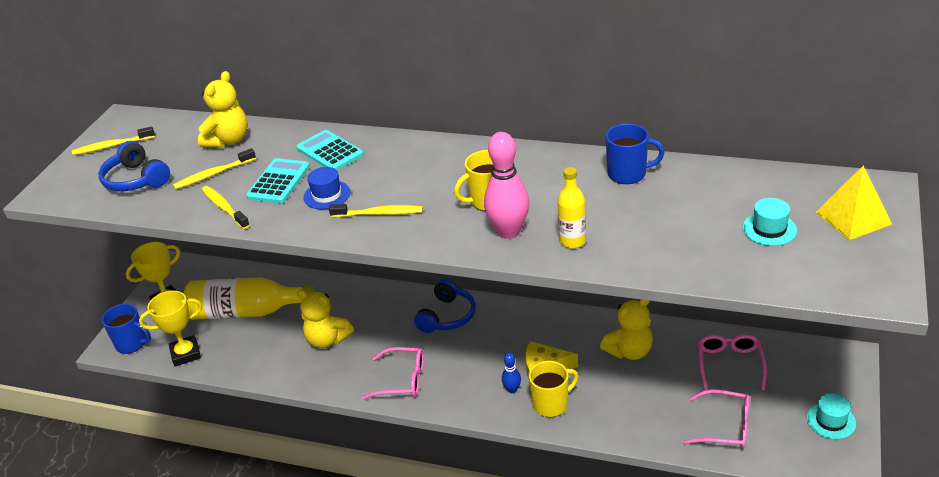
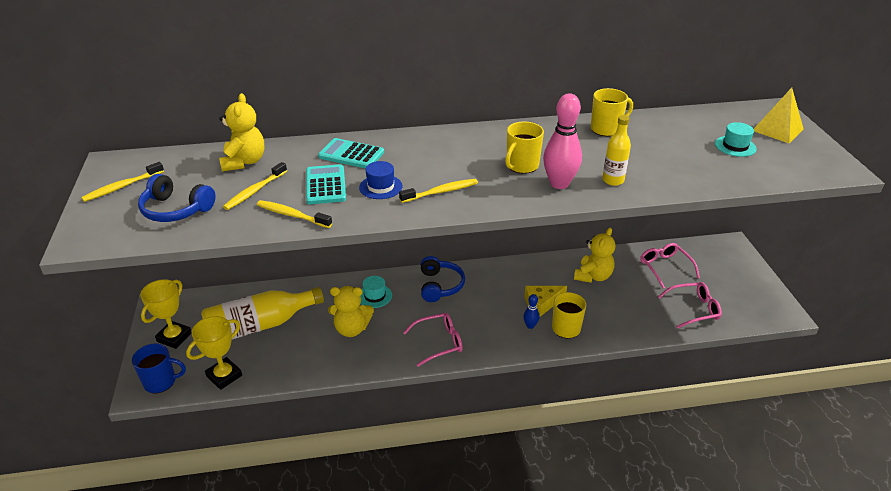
camera: 30 degrees left, 0 degrees up
(628, 174) = (606, 129): blue mug -> yellow mug
(831, 421) = (753, 286): turquoise hat -> turquoise hat (374, 296)

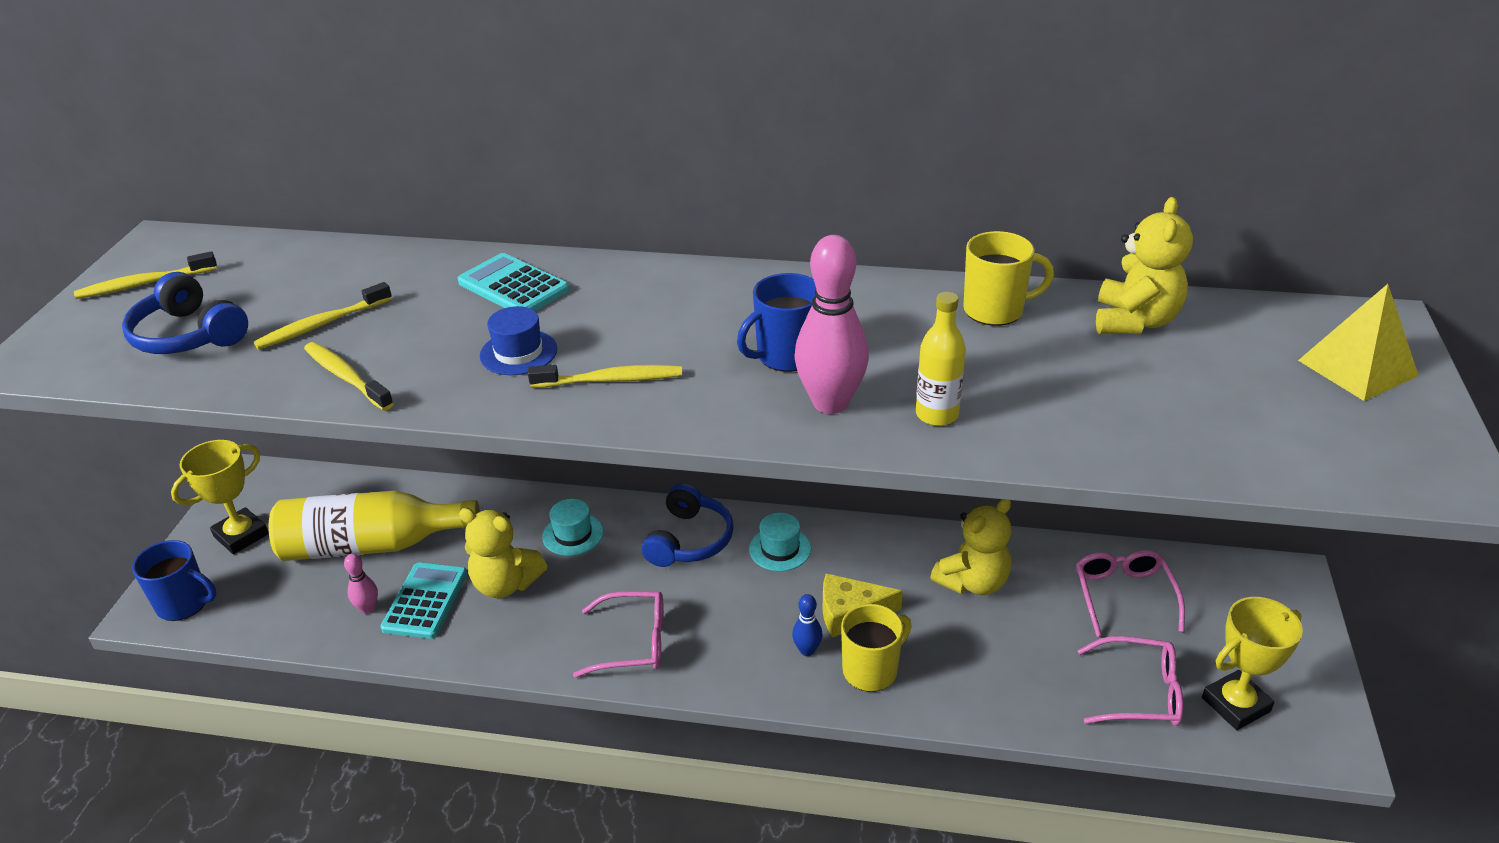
camera: 20 degrees right, 0 degrees up
(224, 376) = (276, 617): yellow trophy -> yellow trophy (1235, 704)
(244, 162) = (342, 272): yellow teddy bear -> yellow teddy bear (1135, 321)
(278, 359) = (368, 608): none -> pink bowling pin
(325, 185) = (434, 334): turquoise calculator -> turquoise calculator (425, 601)
(521, 166) = (785, 356): yellow mug -> blue mug
(735, 146) = (1238, 388): turquoise hat -> turquoise hat (780, 549)

